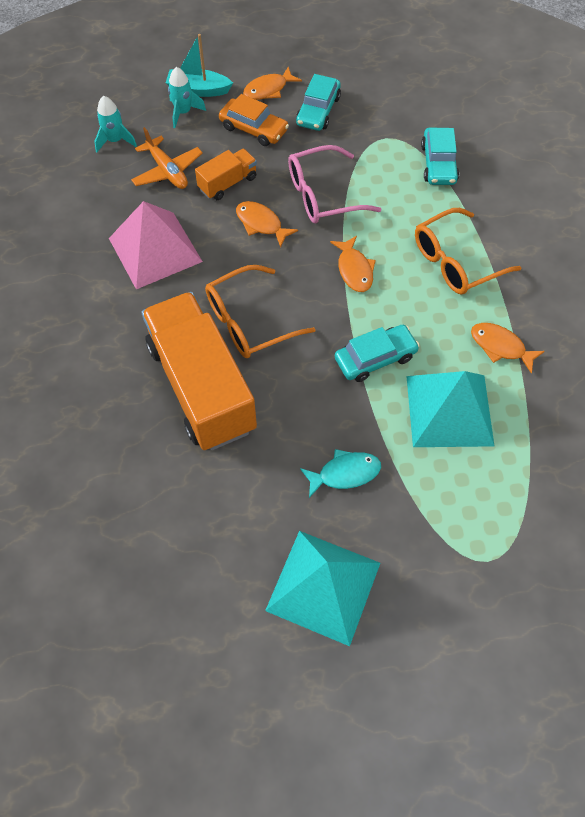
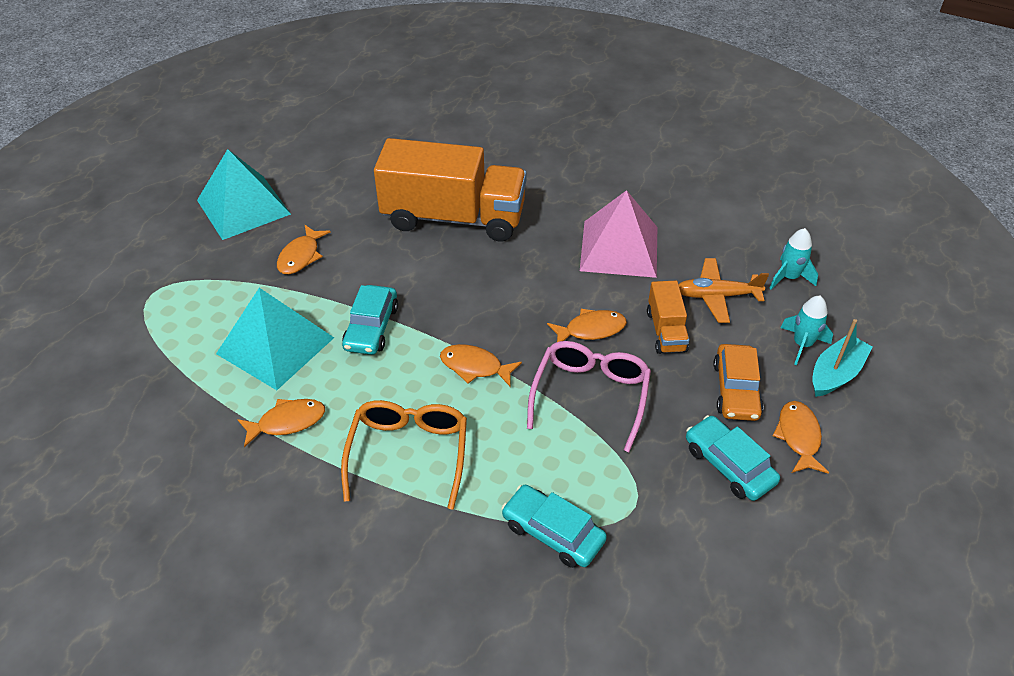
camera: 125 degrees right, 15 degrees down
(249, 322) = (487, 270): orange glasses -> none
(253, 129) = (736, 390): orange car -> orange car turned 60 degrees counterclockwise
(345, 473) = (301, 256): turquoise fish -> orange fish

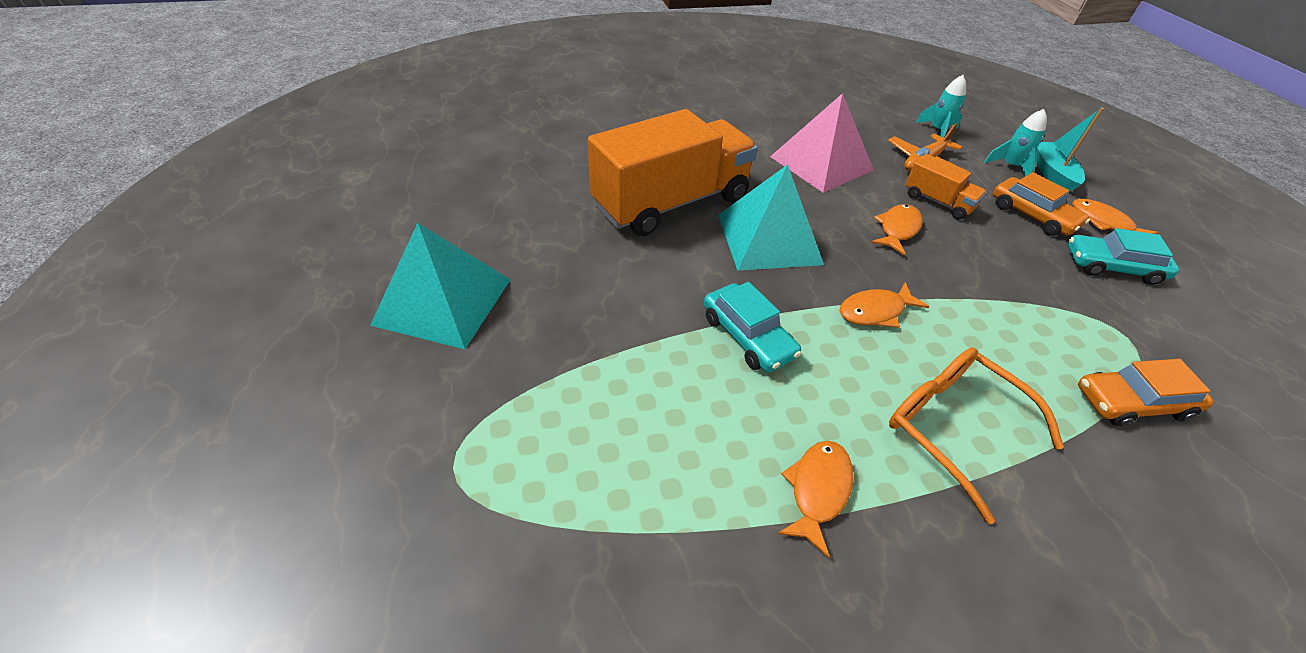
camera: 45 degrees left, 0 degrees up
(275, 345) = (686, 419): turquoise pyramid -> turquoise pyramid (768, 239)
(301, 256) = (581, 313): orange fish -> none
(553, 532) = (1132, 402): turquoise car -> orange car
(590, 395) = (975, 277): pink glasses -> none

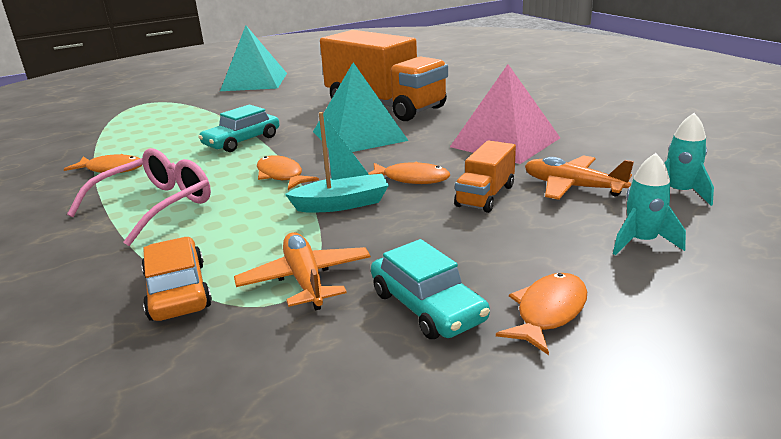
camera: 80 degrees right, 20 degrees down
(952, 427) = (156, 206): orange glasses -> pink glasses
(1032, 215) = (512, 253): orange car -> none
(1051, 173) = (665, 276): turquoise boat -> turquoise boat (342, 204)
(1093, 319) = (305, 280): none -> orange plane
(1112, 267) = (427, 306): turquoise car -> turquoise car turned 150 degrees clockwise

